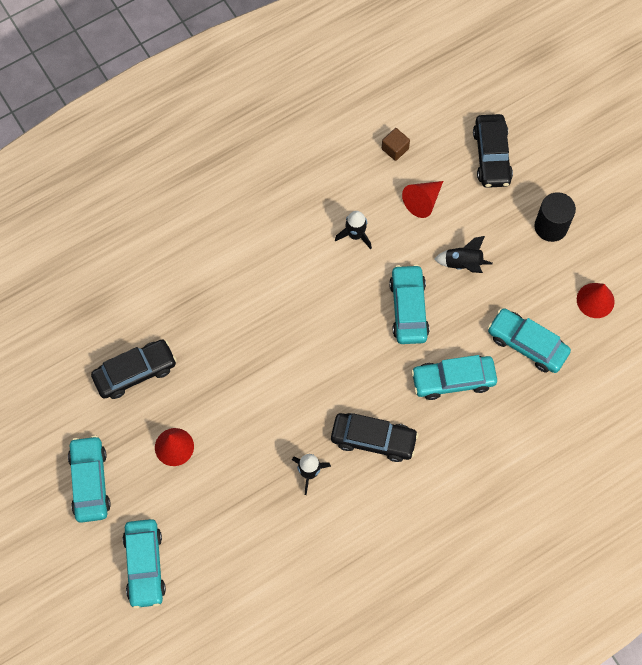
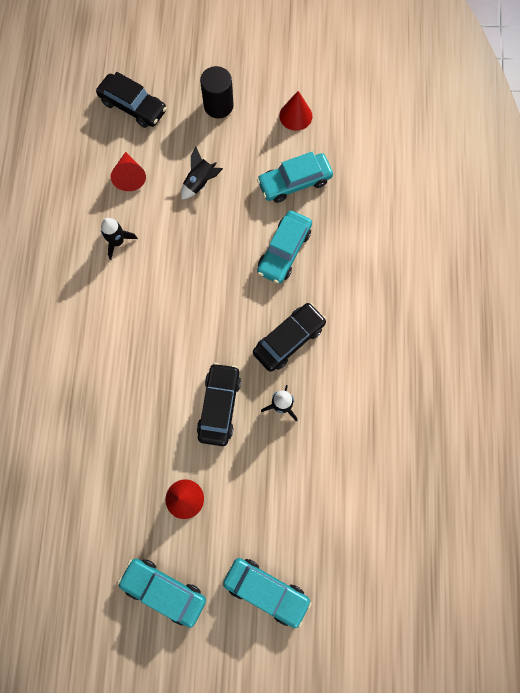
camera: 55 degrees left, 5 degrees up
(135, 372) = (98, 489): black car -> black car (219, 406)
(395, 149) = (72, 167): brown cube -> none
(408, 308) = (205, 244): turquoise car -> none

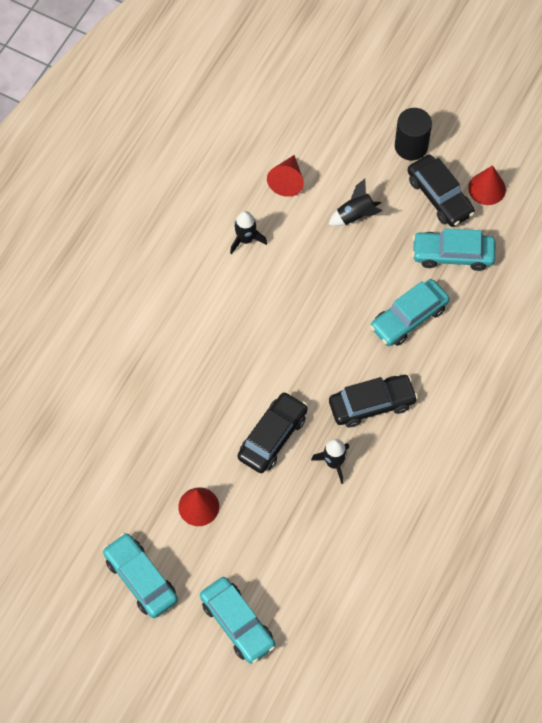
camera: 25 degrees right, 10 degrees down
(133, 106) = (323, 112): black car -> black car (439, 196)

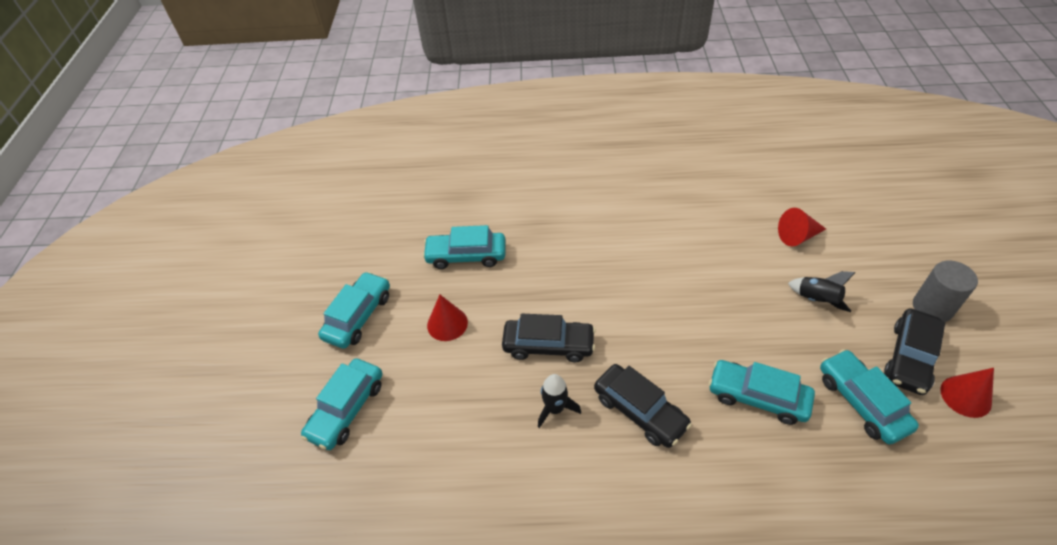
camera: 65 degrees right, 15 degrees down
(128, 455) = (466, 255): none -> turquoise car
(245, 239) = (717, 236): black rocket -> none
(411, 146) = (932, 307): black cylinder -> grey cylinder

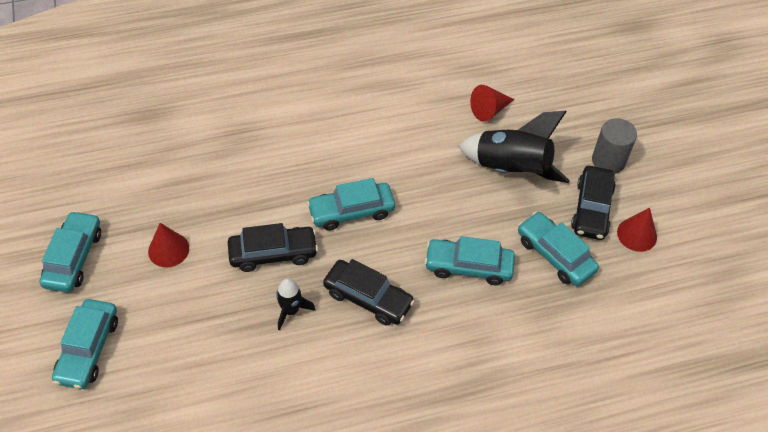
camera: 20 degrees left, 5 degrees up
(466, 255) = (171, 177): turquoise car -> turquoise car (351, 211)
(817, 300) = (511, 169): black rocket -> black rocket, size x1.96

